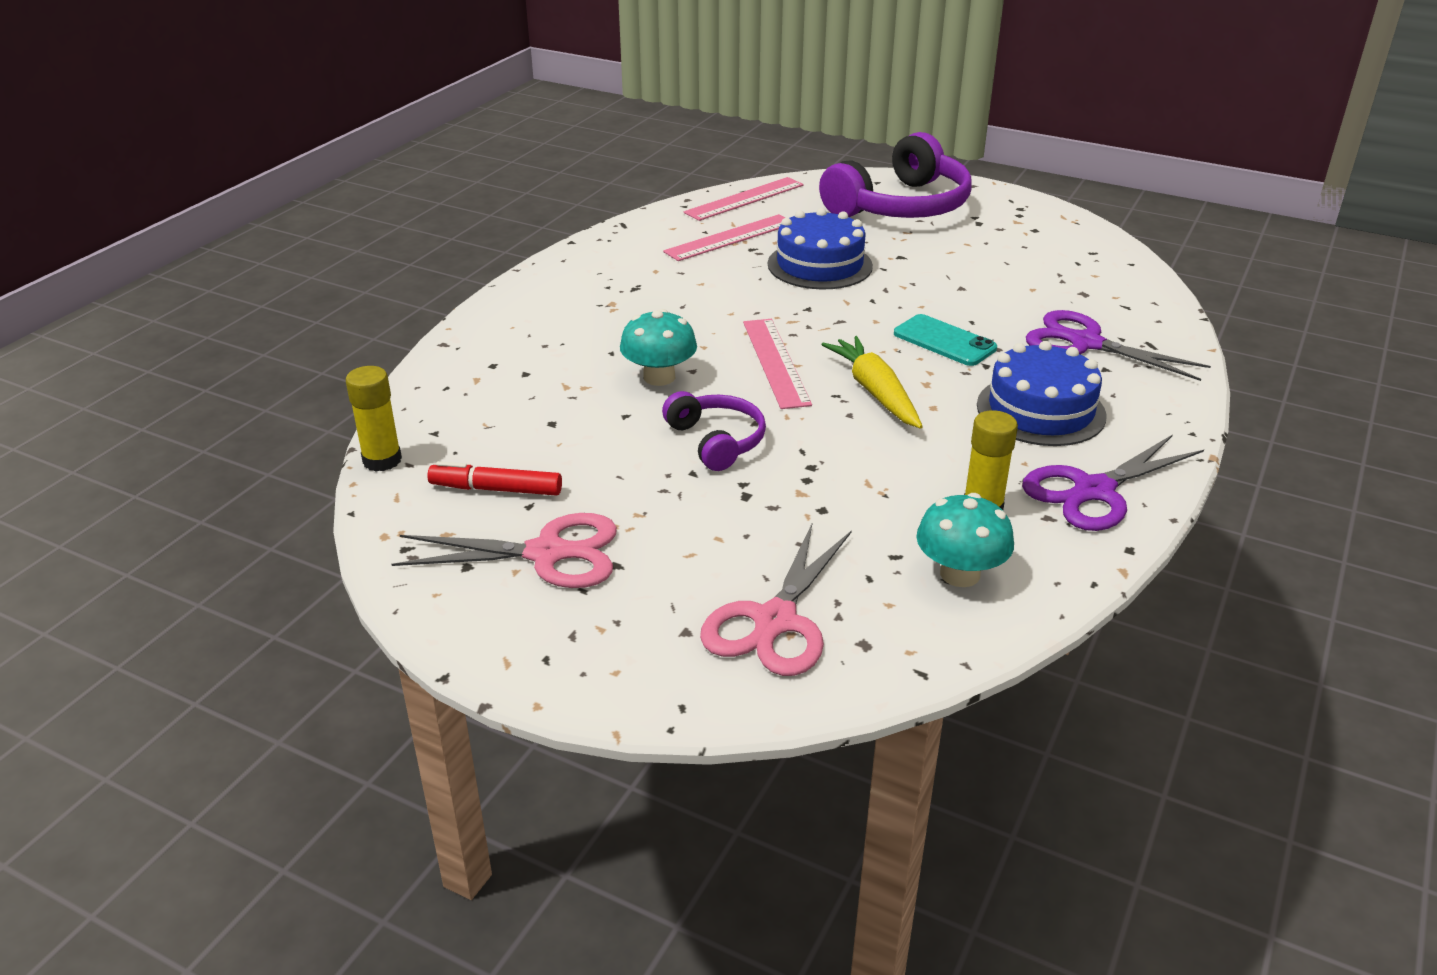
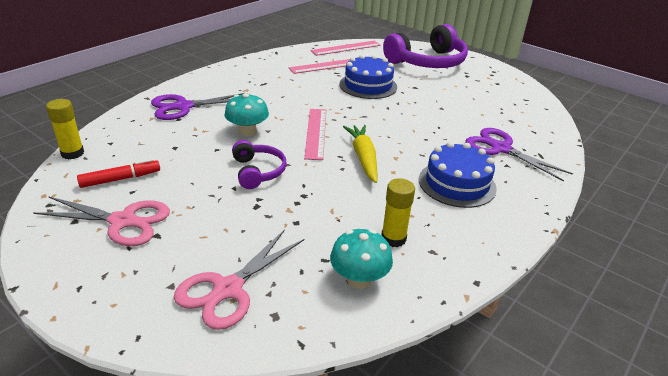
camera: 10 degrees right, 0 degrees up
(496, 489) = (120, 179): red marker -> red marker turned 135 degrees clockwise
(944, 341) = (417, 135): turquoise phone -> none
(1094, 491) = (469, 239): purple scissors -> purple scissors (183, 107)

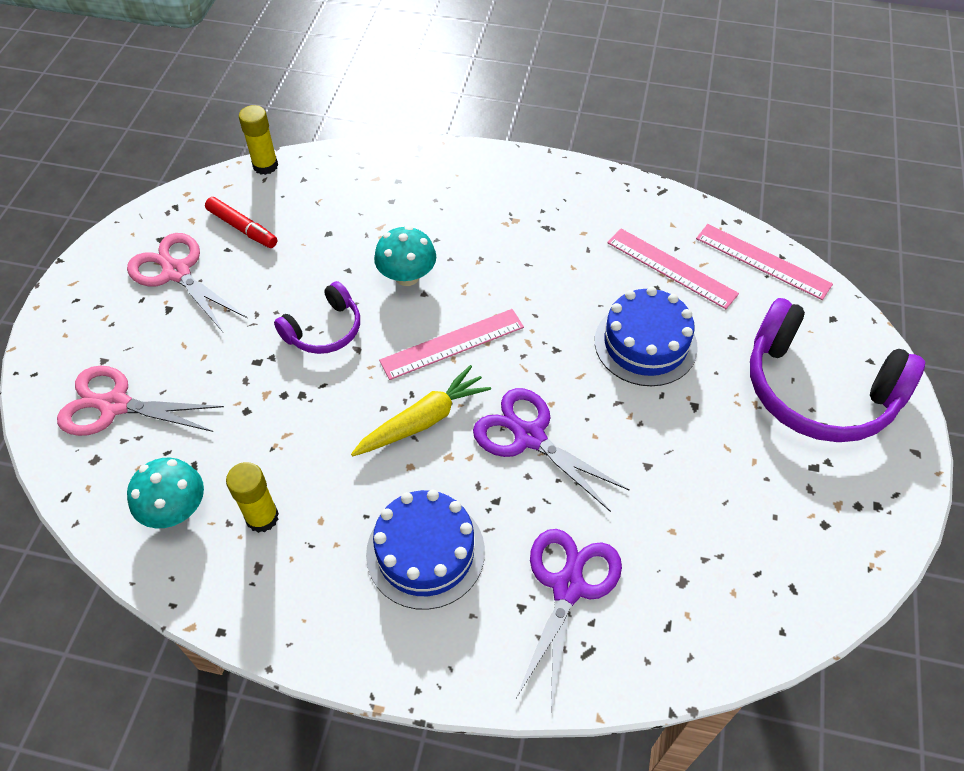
camera: 65 degrees right, 20 degrees up
(123, 221) = (176, 272): pink scissors -> pink scissors turned 150 degrees clockwise
(183, 107) = (422, 189): purple scissors -> purple scissors (529, 437)

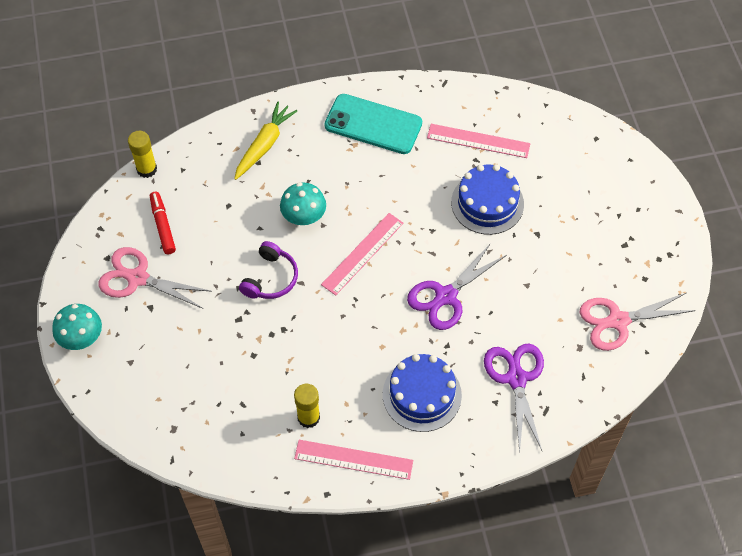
camera: 25 degrees left, 5 degrees up
(115, 405) = (161, 388): pink scissors -> pink scissors (618, 321)
(175, 509) = (250, 436): turquoise mushroom -> turquoise mushroom (81, 338)
(242, 228) = (163, 226): red marker -> red marker turned 120 degrees counterclockwise
(423, 420) = (373, 313): yellow carrot -> yellow carrot (264, 145)
(529, 437) = (446, 296): purple scissors -> purple scissors turned 60 degrees counterclockwise
(550, 206) = (373, 124): none -> turquoise phone
(762, 261) = (535, 113): pink ruler -> pink ruler (353, 459)
(817, 390) = (606, 193): purple headphones -> none

